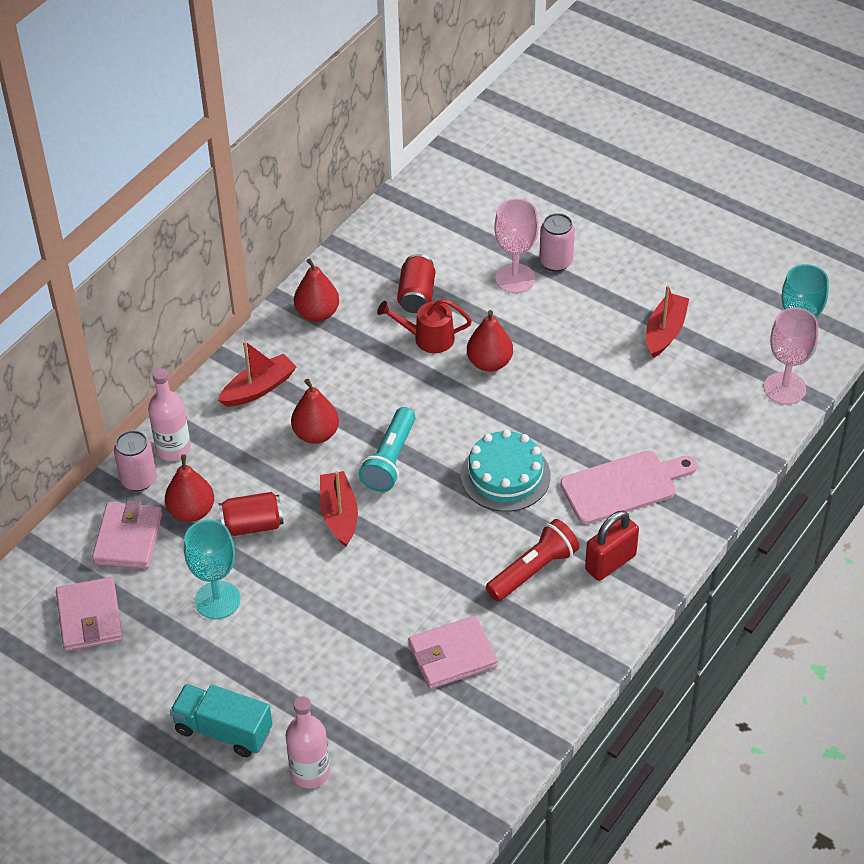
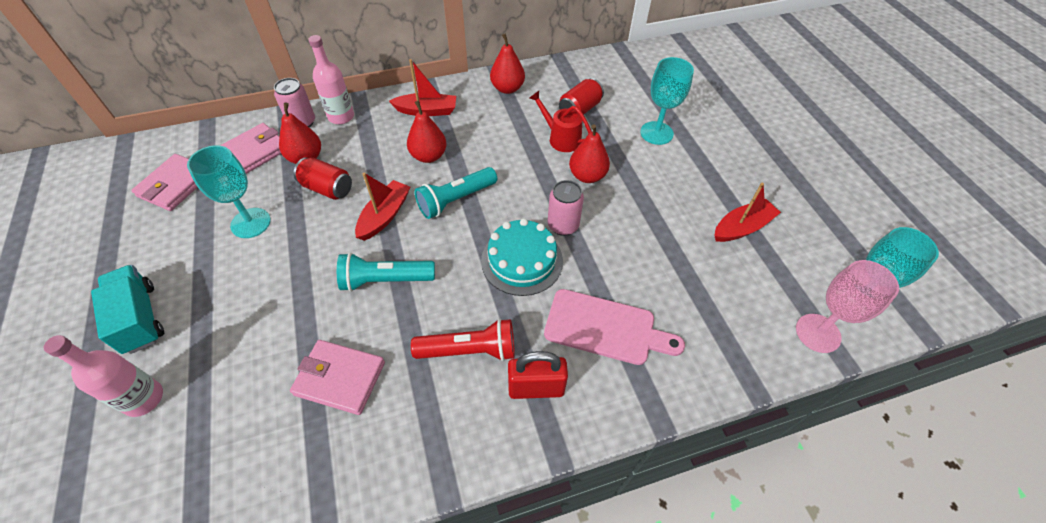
camera: 35 degrees right, 5 degrees up
(404, 565) = (385, 280): none -> turquoise flashlight
(515, 278) = (656, 133): pink goblet -> turquoise goblet
(556, 262) = (696, 137): pink can -> pink can (563, 225)

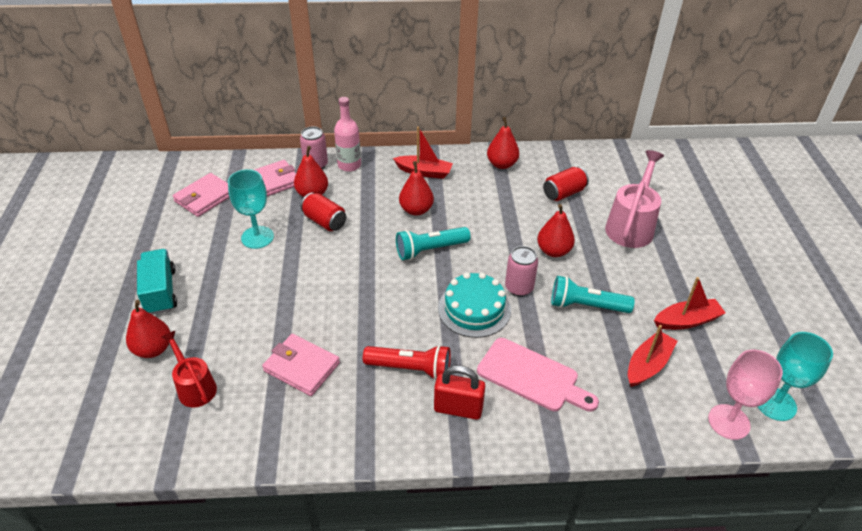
camera: 15 degrees right, 10 degrees down
(143, 399) = (153, 349): pink bottle -> red pear
(384, 216) = (366, 251): red boat -> red boat (648, 365)
(385, 280) = (355, 302): turquoise flashlight -> turquoise flashlight (586, 306)
(560, 138) = (538, 215): red watering can -> red watering can (194, 386)
(656, 133) = (631, 225): turquoise goblet -> pink watering can

